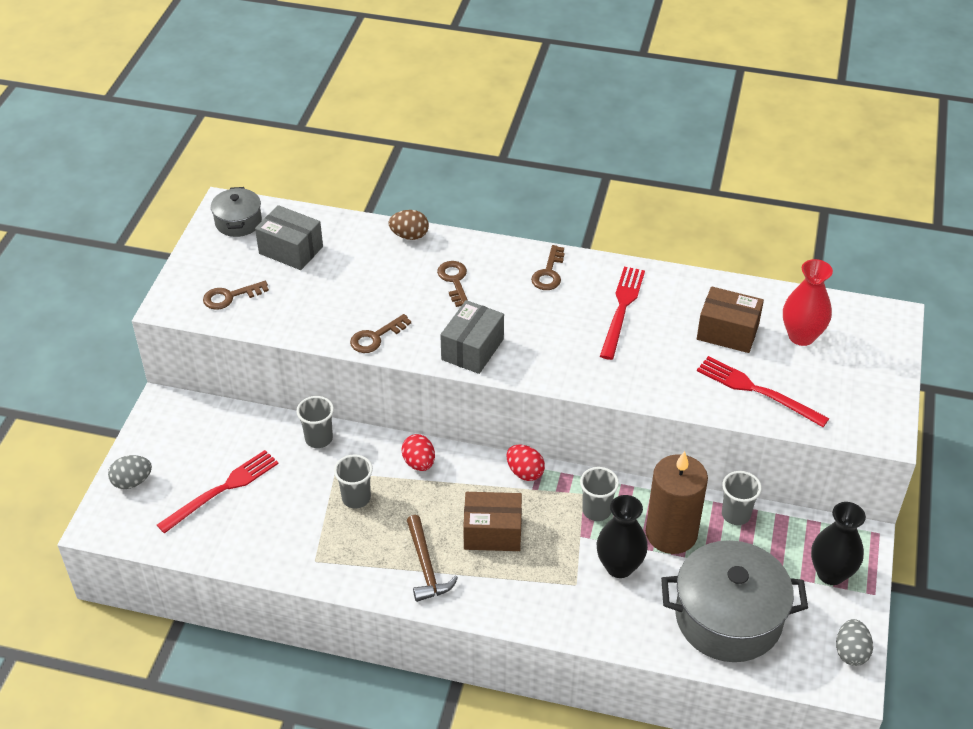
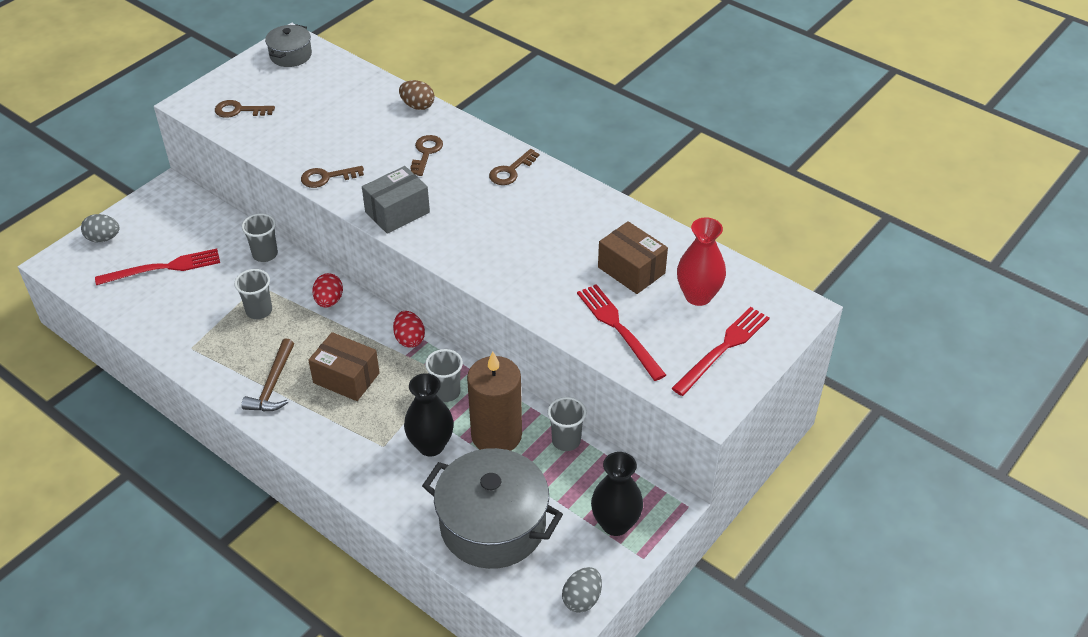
camera: 25 degrees right, 0 degrees up
(291, 250) = (314, 89): grey box -> none
(622, 309) = (551, 220): red fork -> red fork (723, 349)

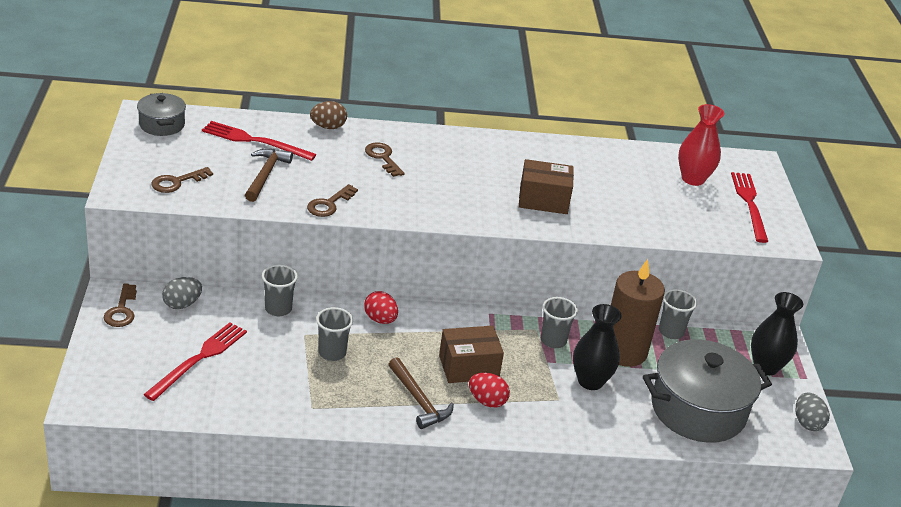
camera: 45 degrees left, 10 degrees down
(103, 238) = (104, 361): grey egg -> grey egg (182, 304)
(312, 130) = (266, 175): none -> brown hammer
(397, 212) = (421, 207): grey box -> none
(409, 339) = (478, 317): red egg -> red egg (487, 401)
(511, 171) = (464, 147): brown key -> brown key (121, 310)
(618, 329) = (675, 219): red fork -> red fork (254, 141)
(631, 270) = (632, 180): brown box -> brown box (543, 200)

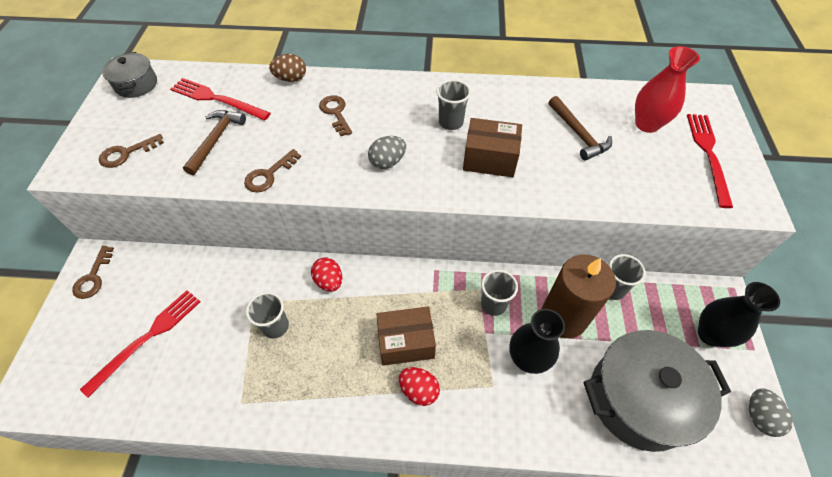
camera: 10 degrees right, 20 degrees up
(182, 304) = (150, 268): grey egg -> grey egg (387, 162)
(278, 309) = (236, 271): grey cup -> grey cup (451, 122)
(418, 400) = (349, 390): brown hammer -> brown hammer (578, 134)

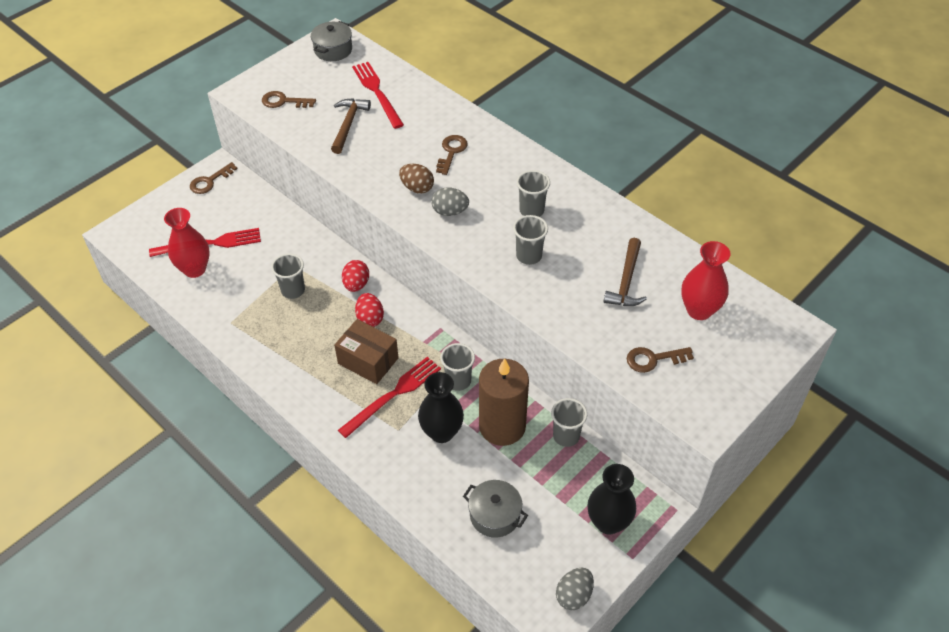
camera: 40 degrees right, 5 degrees down
(153, 375) = (195, 269): none -> red vase
(216, 140) = (348, 124): brown hammer -> brown hammer turned 45 degrees counterclockwise
(269, 175) = (359, 171): brown key -> brown key (653, 359)
(291, 79) = (446, 105): brown egg -> brown egg (417, 188)
(419, 390) = (345, 395): red egg -> red egg (370, 318)
(489, 159) = (529, 256): brown box -> grey cup
(639, 398) = (495, 515): grey pot -> grey pot, size x0.51
(708, 154) = (721, 365): red fork -> red fork (393, 395)

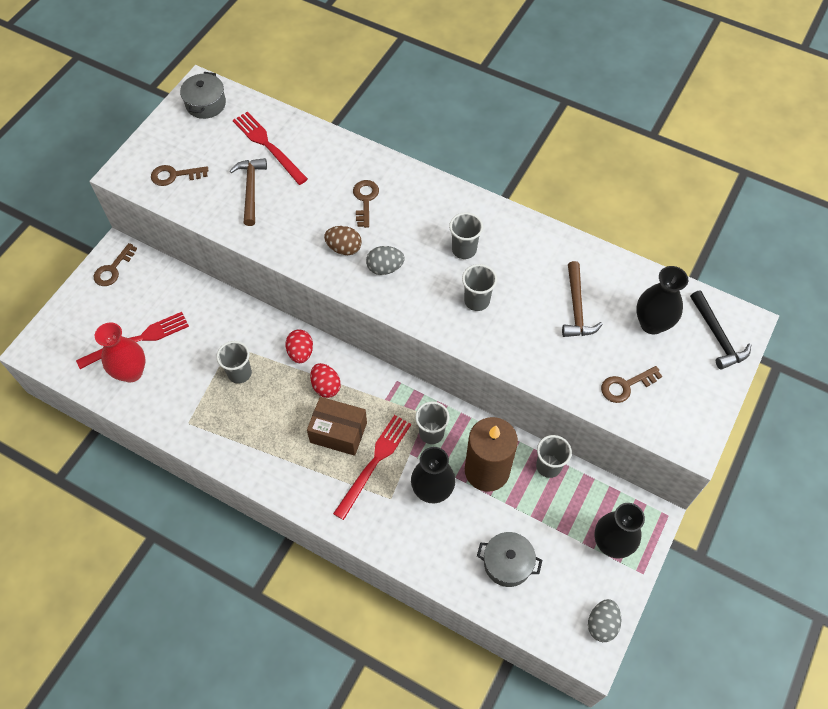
camera: 15 degrees left, 10 degrees up
(699, 310) = (652, 324): red vase -> black vase
(764, 334) = (717, 336): none -> black hammer

